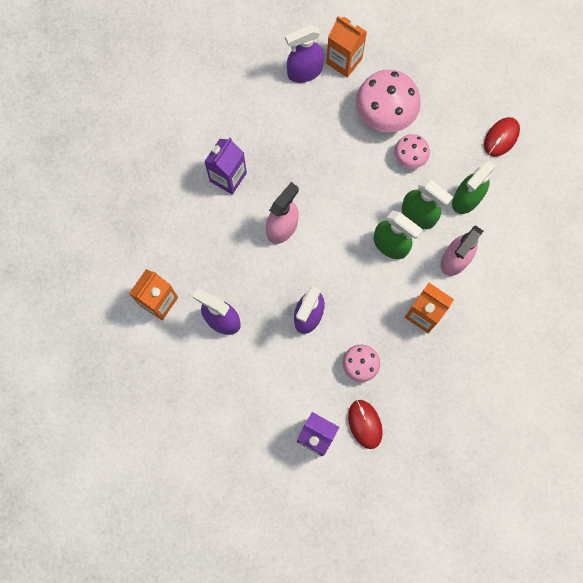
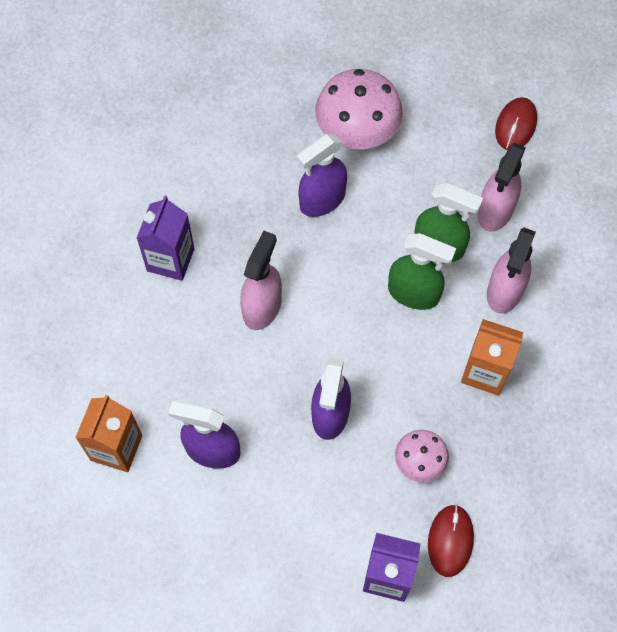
camera: 15 degrees left, 10 degrees down
(304, 71) = (237, 104): purple spray bottle -> purple spray bottle (322, 200)
(344, 61) = (285, 79): orange carton -> none
(365, 424) = (450, 541): red mouse -> red mouse turned 45 degrees clockwise
(409, 157) = (405, 177): pink mushroom -> none
(466, 199) = (495, 211): green spray bottle -> pink spray bottle

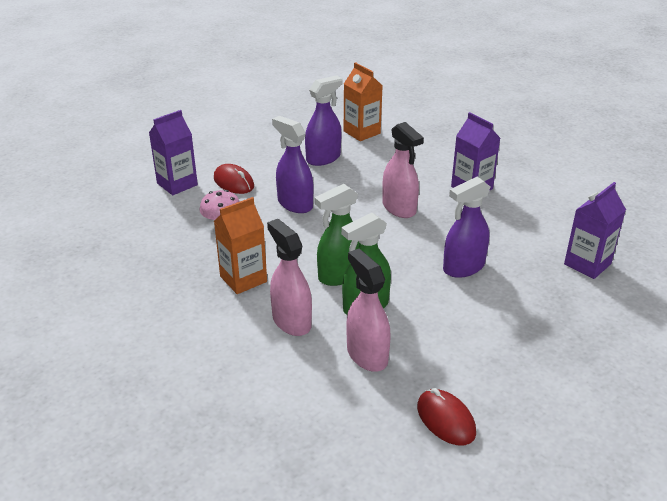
camera: 125 degrees right, 30 degrees down
(242, 108) = (587, 264): none -> purple carton
(322, 200) = (463, 267): purple spray bottle -> purple spray bottle turned 120 degrees counterclockwise
(357, 132) = (517, 314): pink mushroom -> none
(450, 541) = (163, 213): red mouse -> red mouse (233, 182)

